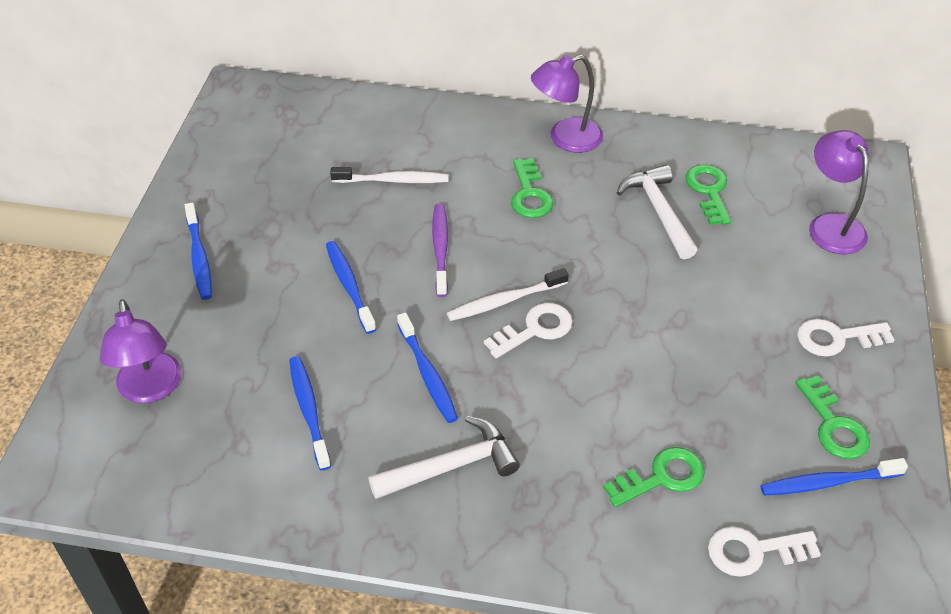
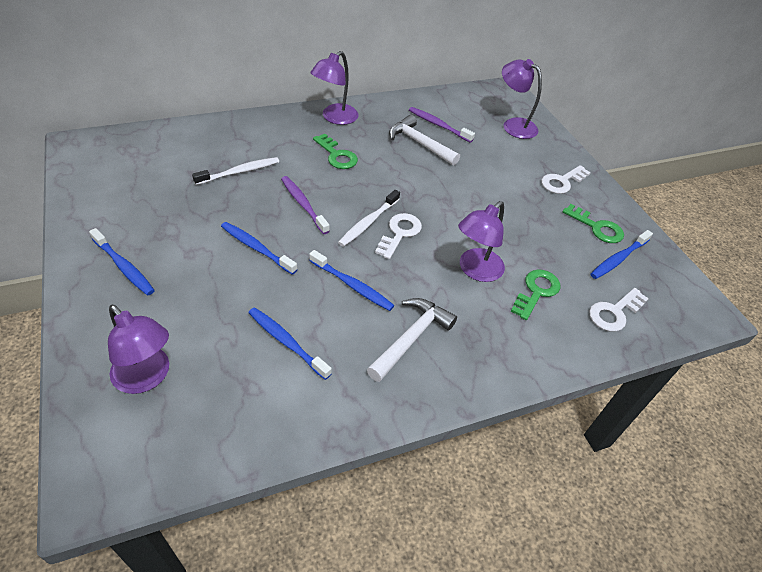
camera: 35 degrees left, 0 degrees up
(598, 416) = (475, 270): none -> purple lamp
(708, 191) = (438, 125): green key -> purple toothbrush

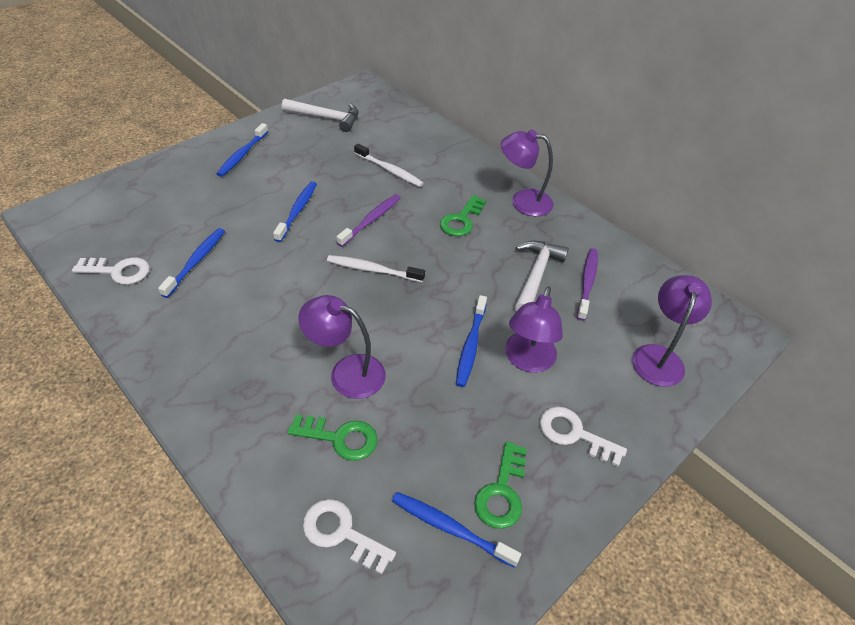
camera: 70 degrees right, 0 degrees up
(147, 378) = (140, 203): purple lamp -> purple lamp (527, 361)
(352, 285) = (279, 282): blue toothbrush -> blue toothbrush (471, 345)
(399, 233) = (371, 297): white key -> white key (118, 271)
(411, 338) = (228, 341): white hammer -> white hammer (326, 118)

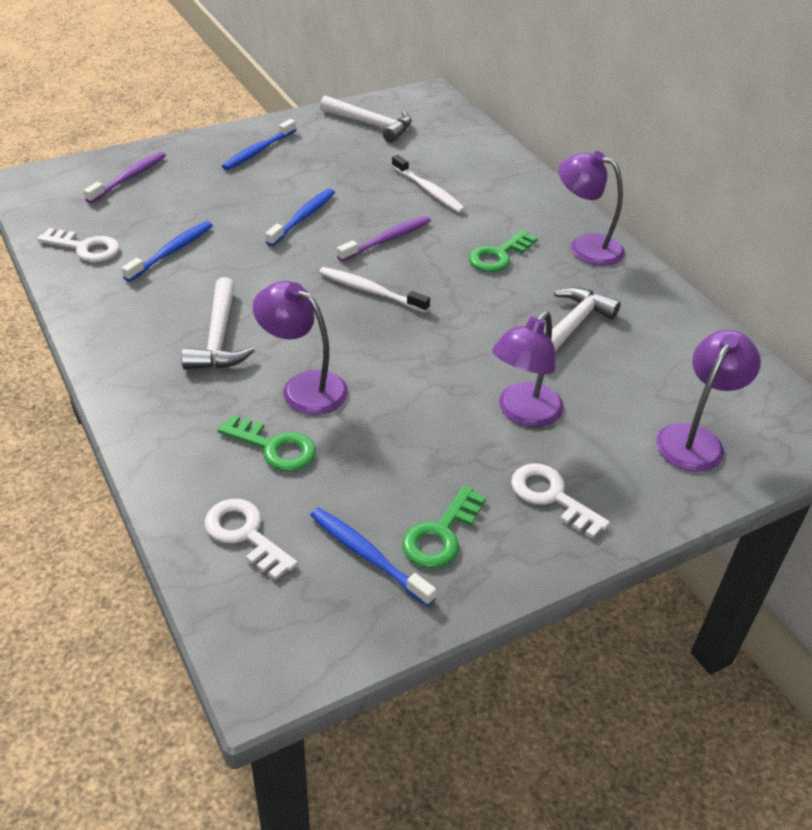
camera: 15 degrees right, 5 degrees down
(261, 338) = (219, 337): none -> white hammer
(471, 345) = (459, 386): blue toothbrush -> none
(587, 283) = (633, 346): purple toothbrush -> purple toothbrush (129, 178)

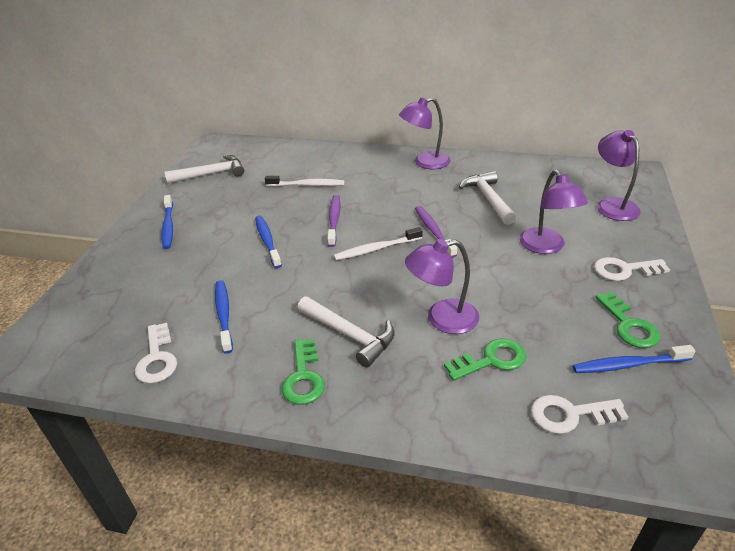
camera: 45 degrees left, 5 degrees down
(85, 248) = (157, 358): white key -> white key turned 105 degrees clockwise
(129, 178) = (104, 297): purple toothbrush -> purple toothbrush (433, 231)
(498, 256) = (399, 191): green key -> green key (303, 377)

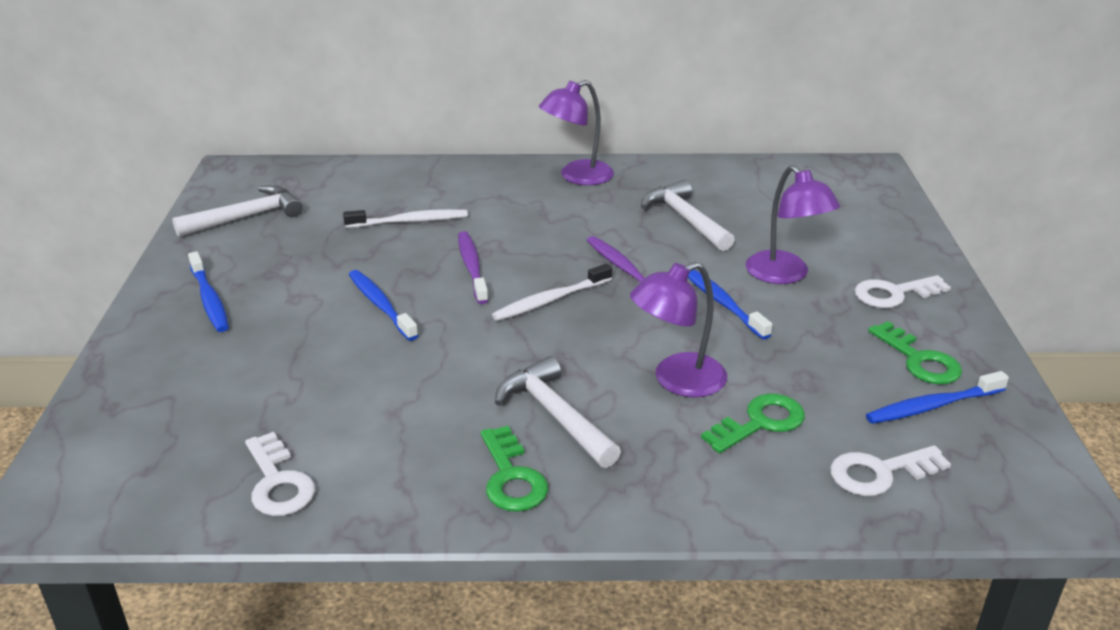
camera: 15 degrees left, 5 degrees down
(224, 315) = (356, 412): blue toothbrush -> blue toothbrush (721, 302)
(349, 335) = (555, 416): white hammer -> white hammer turned 150 degrees counterclockwise
(612, 205) = (854, 214): purple lamp -> none

